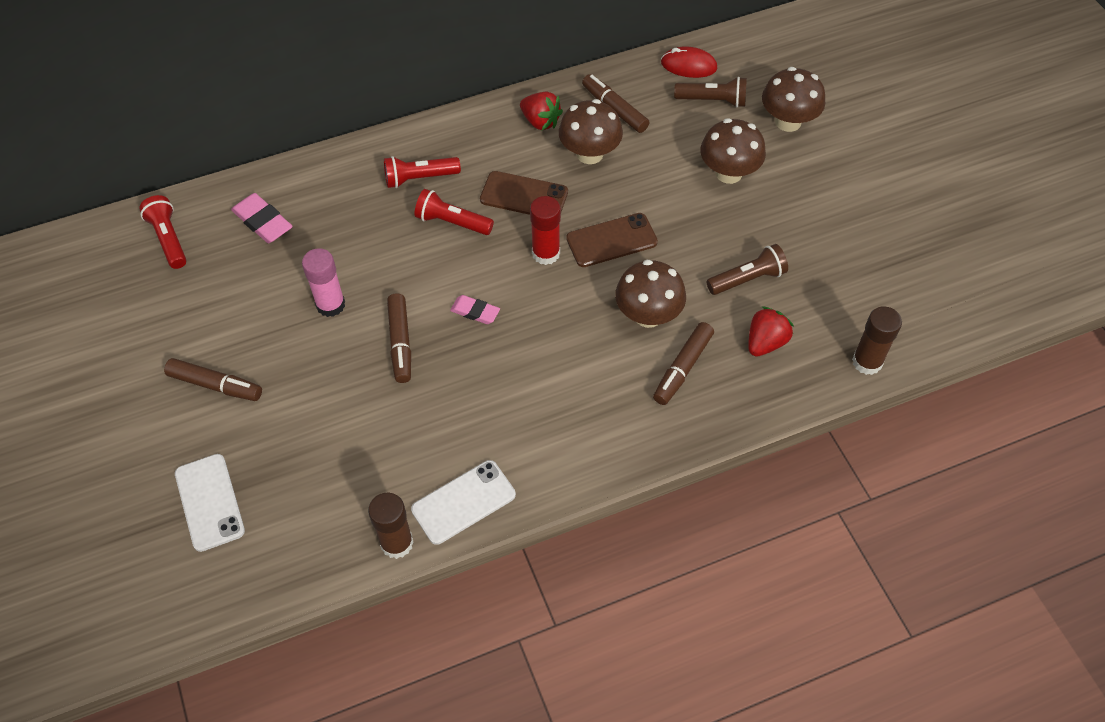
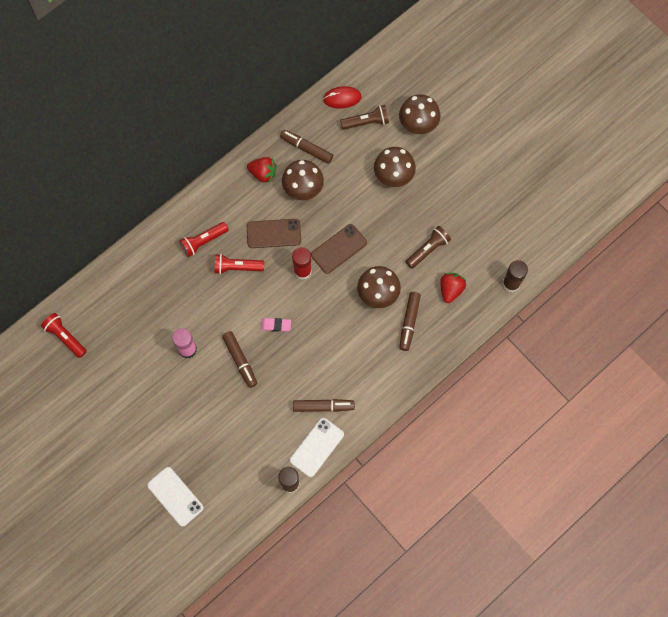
camera: 20 degrees left, 15 degrees up
(215, 385) = (143, 425): brown marker -> brown marker (323, 406)
(262, 222) = (119, 305): pink eraser -> none

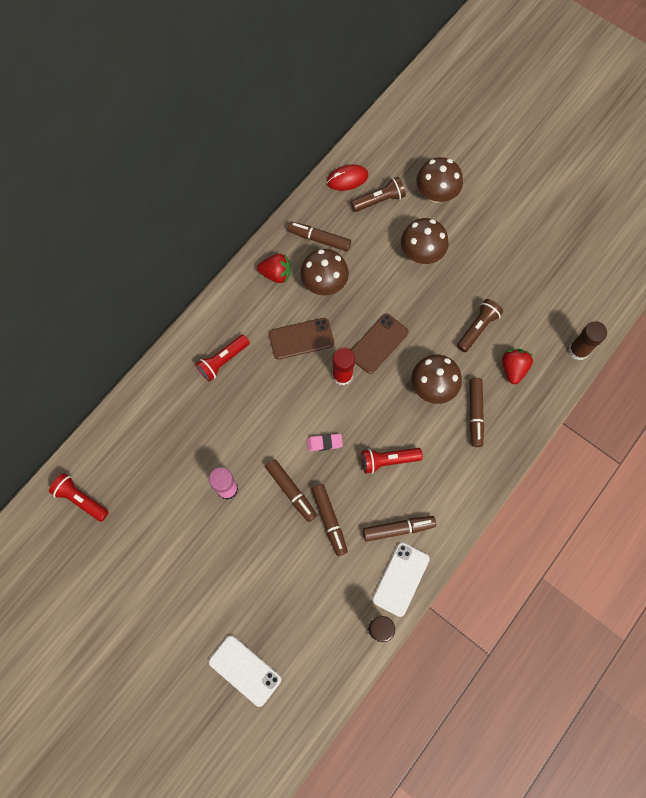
camera: 10 degrees left, 0 degrees up
(237, 267) = (267, 383): red flashlight -> red flashlight (388, 460)
(267, 390) = (329, 520): none -> brown marker

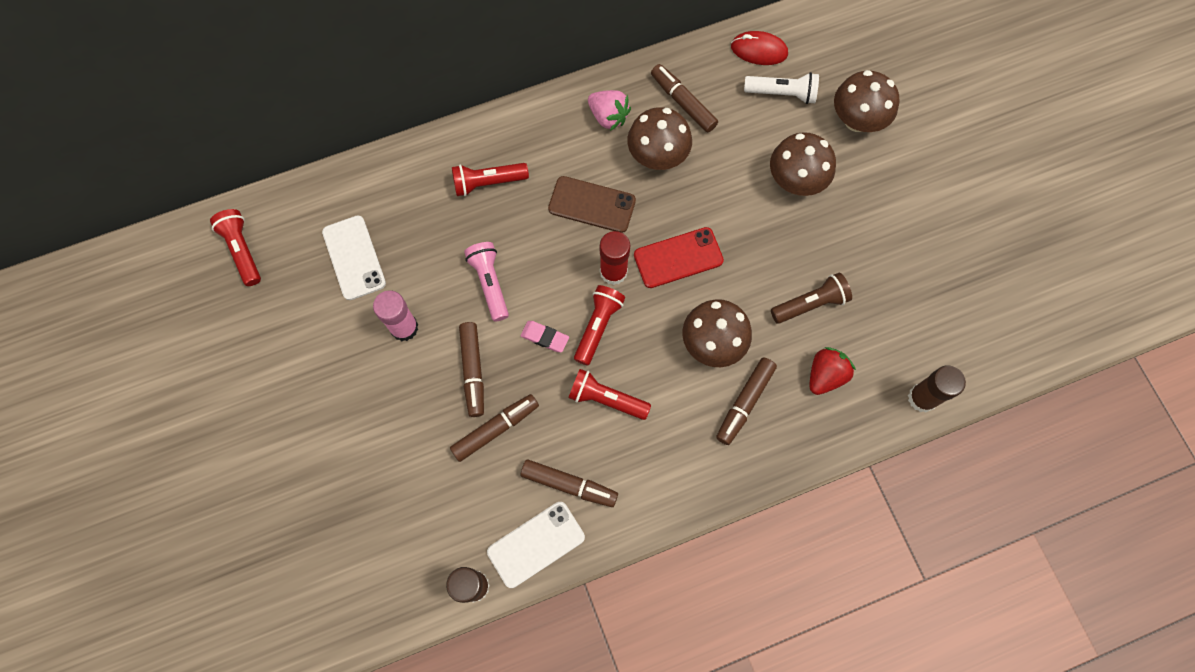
camera: 30 degrees right, 0 degrees up
(245, 670) = (297, 541): white phone -> white phone (354, 258)
(266, 427) = (490, 283): none -> pink flashlight
(276, 274) = (608, 116): red strawberry -> pink strawberry
(329, 520) = (495, 429): brown marker -> brown marker turned 135 degrees counterclockwise
(354, 416) = (598, 326): none -> red flashlight
(378, 343) = (678, 258): brown phone -> red phone
(379, 200) = (782, 94): brown flashlight -> white flashlight

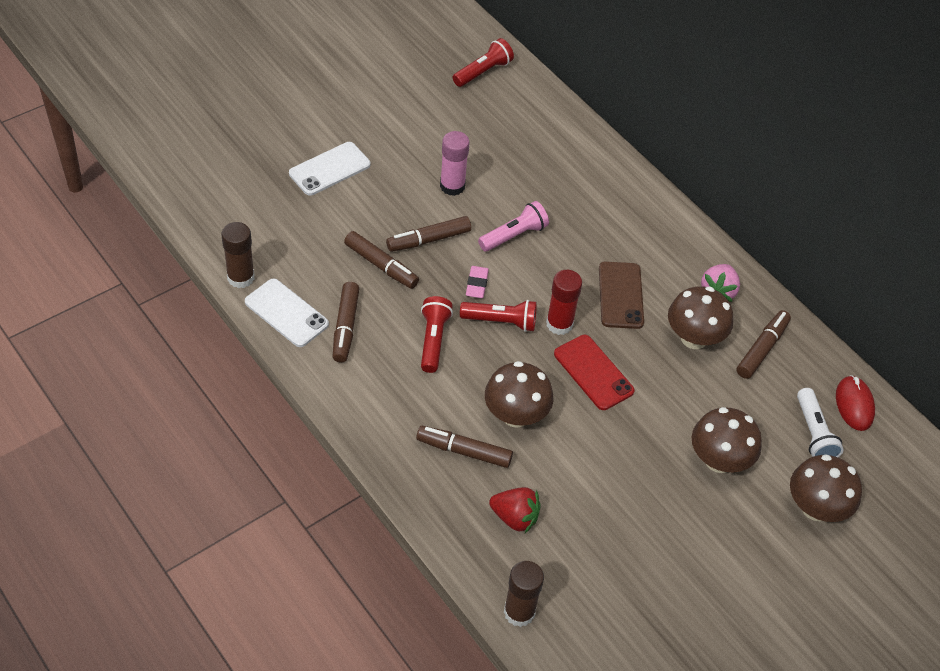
camera: 70 degrees right, 20 degrees down
(354, 258) = (503, 141): white phone -> white phone (329, 169)
(488, 182) = (610, 215): red flashlight -> none
(810, 304) = (587, 493): brown flashlight -> none

